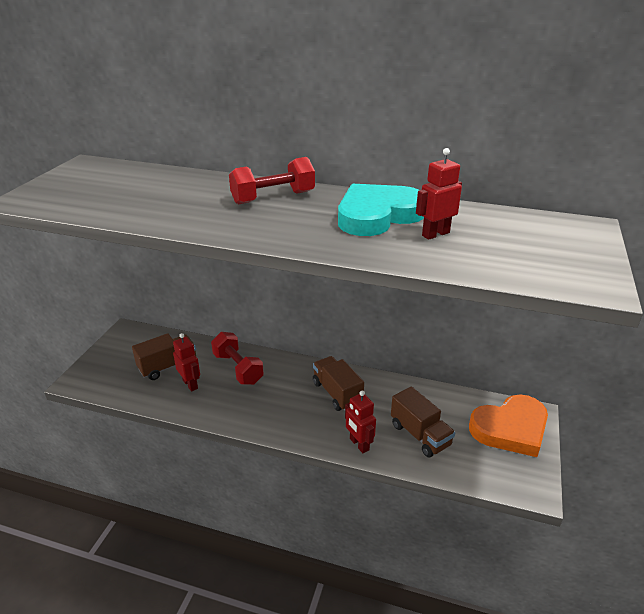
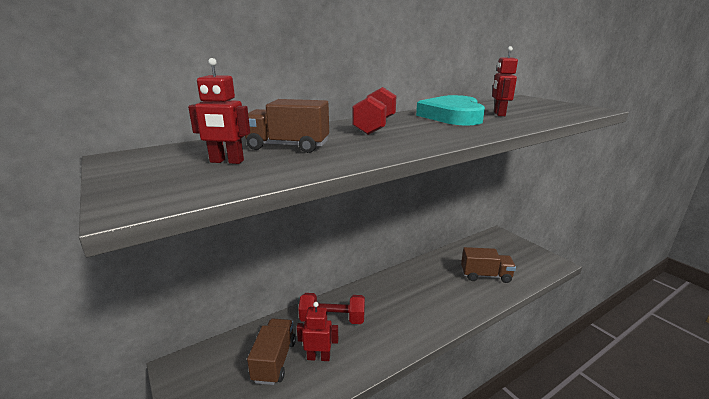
camera: 50 degrees left, 10 degrees down
(337, 393) = (415, 286): brown truck -> brown truck (288, 146)
(359, 444) = (475, 303): red robot -> red robot (226, 161)
(510, 429) = (504, 246): orange heart -> none

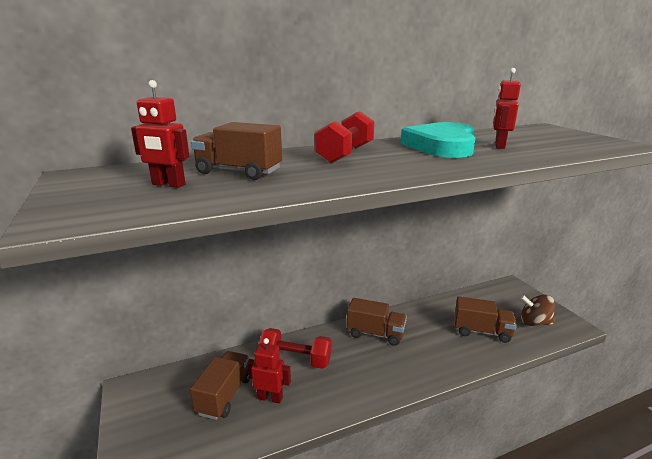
camera: 10 degrees right, 0 degrees up
(397, 287) = (375, 334): none -> brown truck
(525, 263) = (534, 322): none -> brown spinning top

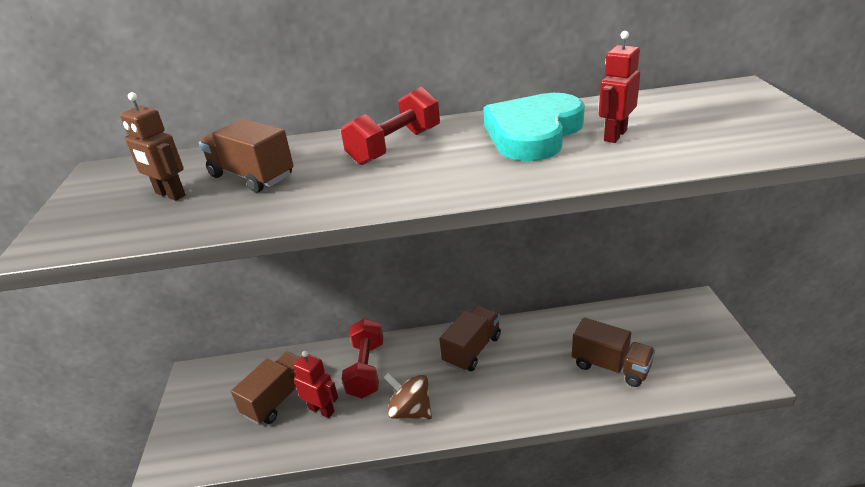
camera: 20 degrees right, 10 degrees up
(168, 185) = (170, 194): red robot -> brown robot
(295, 360) = (366, 369): red dumbbell -> red dumbbell turned 60 degrees clockwise
(375, 334) = (472, 350): brown truck -> brown truck turned 90 degrees counterclockwise
(534, 322) = (694, 364): brown spinning top -> brown spinning top (410, 411)

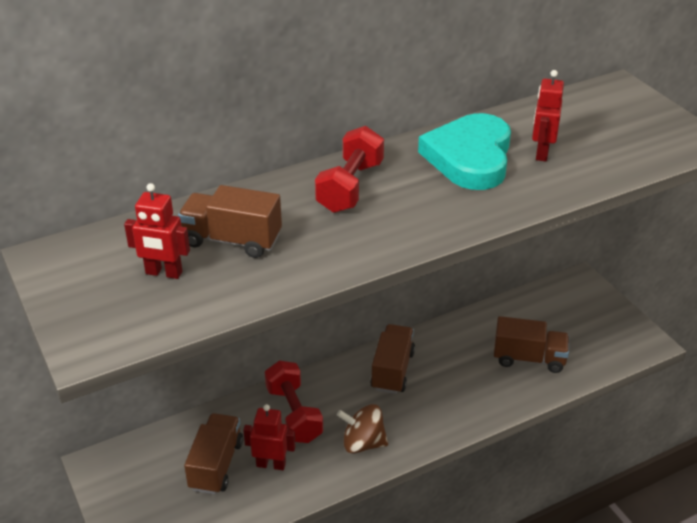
camera: 25 degrees left, 5 degrees up
(170, 194) = (164, 273): brown robot -> red robot

